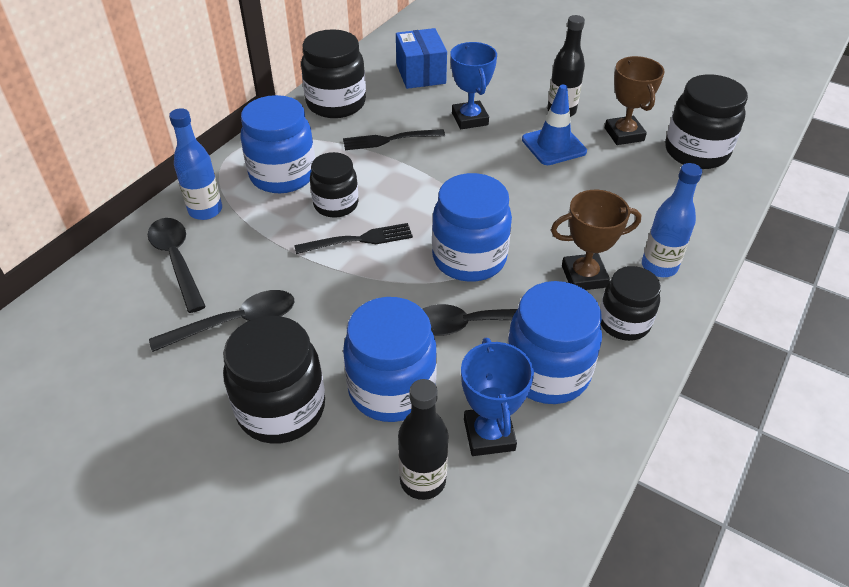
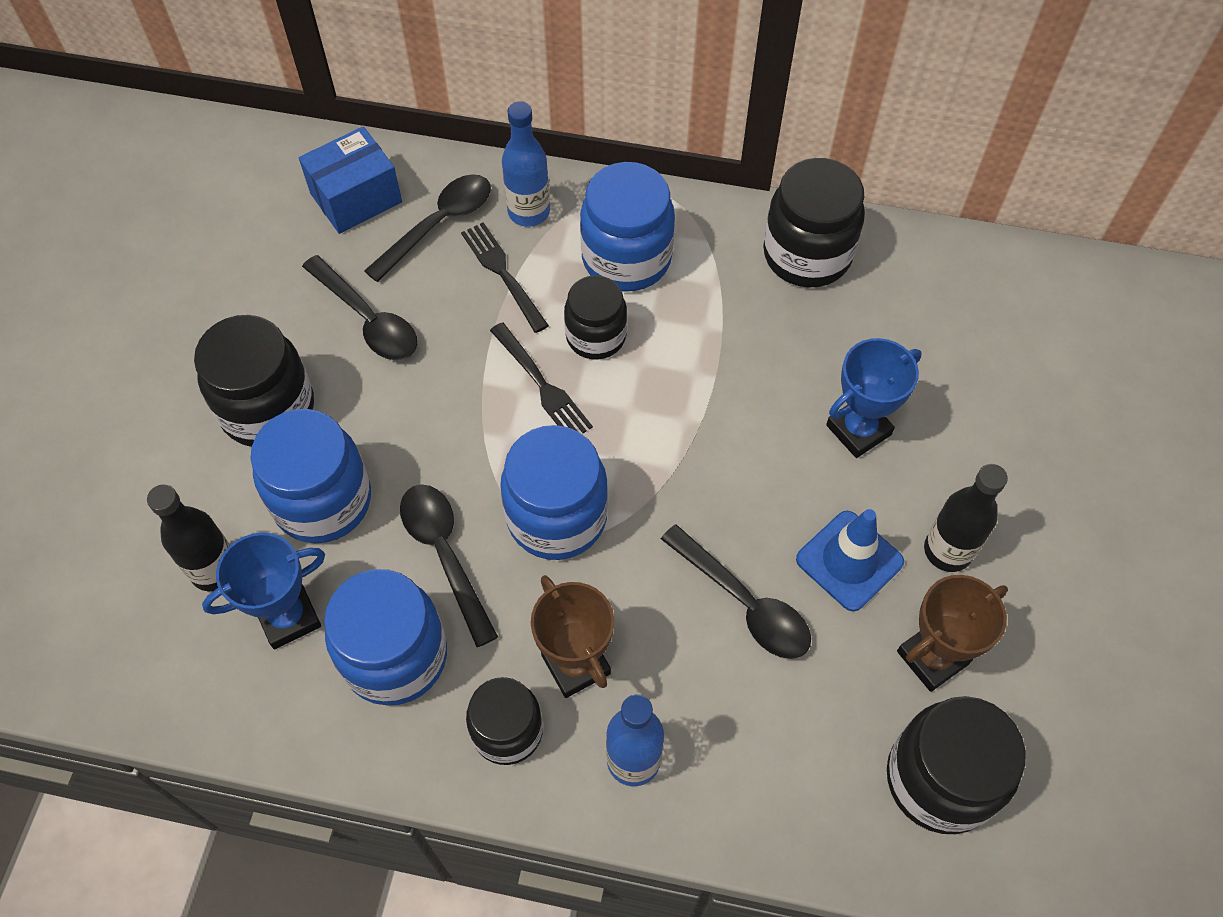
camera: 70 degrees right, 15 degrees up
(389, 140) = (757, 347): black fork -> black fork (503, 273)
(420, 74) = (941, 329): blue box -> blue box (356, 198)
(566, 192) = (744, 603): none -> black spoon

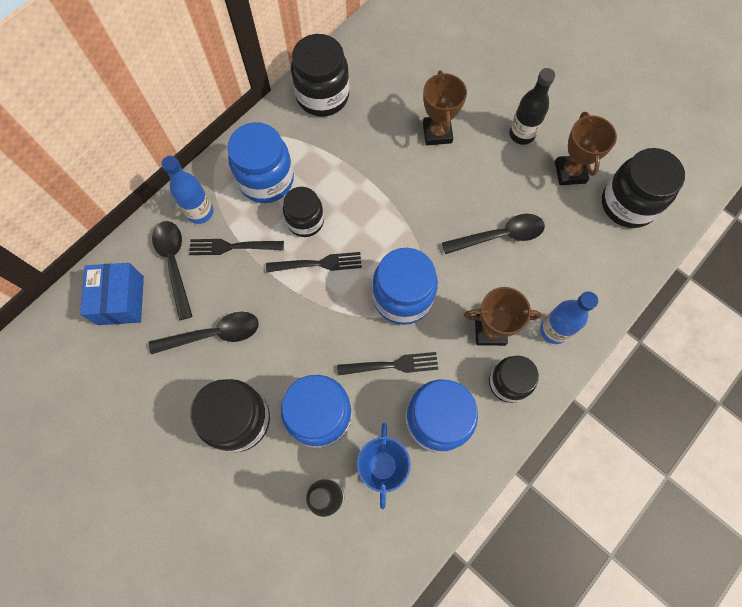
camera: 60 degrees left, 10 degrees up
(445, 555) = (392, 365): black spoon -> black fork
(849, 561) = (503, 178): blue traffic cone -> none
(858, 430) = (437, 133): blue trophy -> brown trophy

